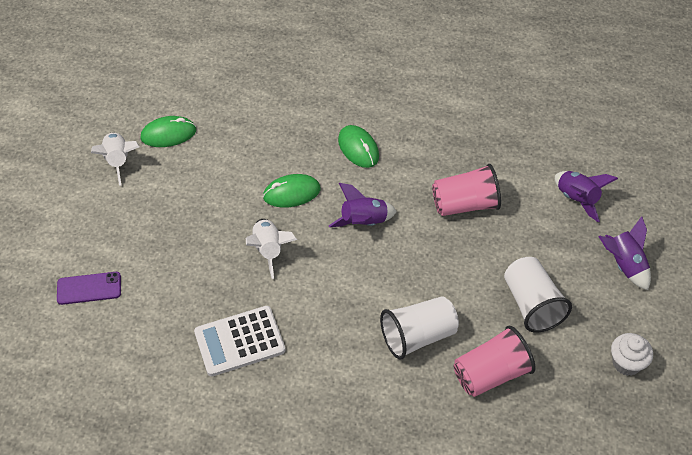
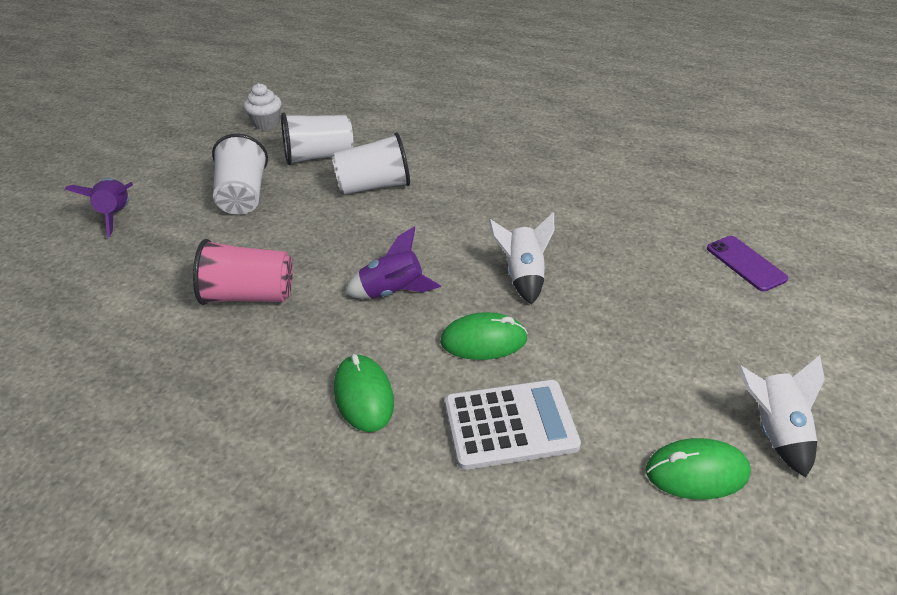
camera: 170 degrees left, 10 degrees down
(89, 288) = (745, 263): purple phone -> purple phone turned 60 degrees clockwise
(239, 341) = (559, 201): white calculator -> white calculator (510, 424)
(490, 374) = (319, 156): pink cup -> white cup
(577, 199) = (101, 283): purple rocket -> none
(626, 363) = (191, 150): white cupcake -> white cupcake (266, 123)

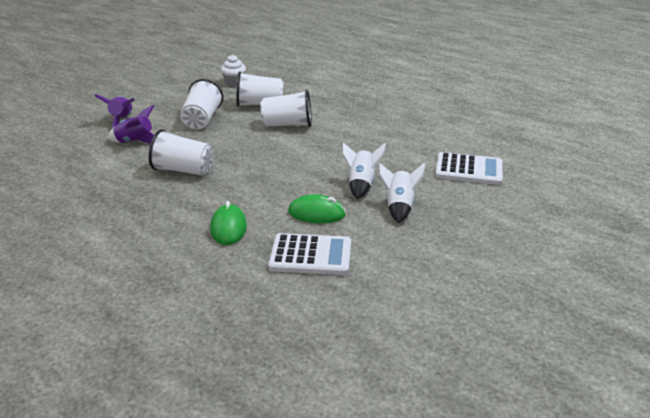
camera: 15 degrees right, 10 degrees down
(249, 295) = (183, 170): pink cup -> white cup
(392, 291) = (271, 181): purple rocket -> purple rocket (135, 142)
(651, 224) = (468, 170): none -> white calculator
(696, 472) = (416, 297): green mouse -> none
(745, 263) = (524, 200): purple phone -> none
(773, 430) = (482, 286): white rocket -> white rocket (399, 207)

